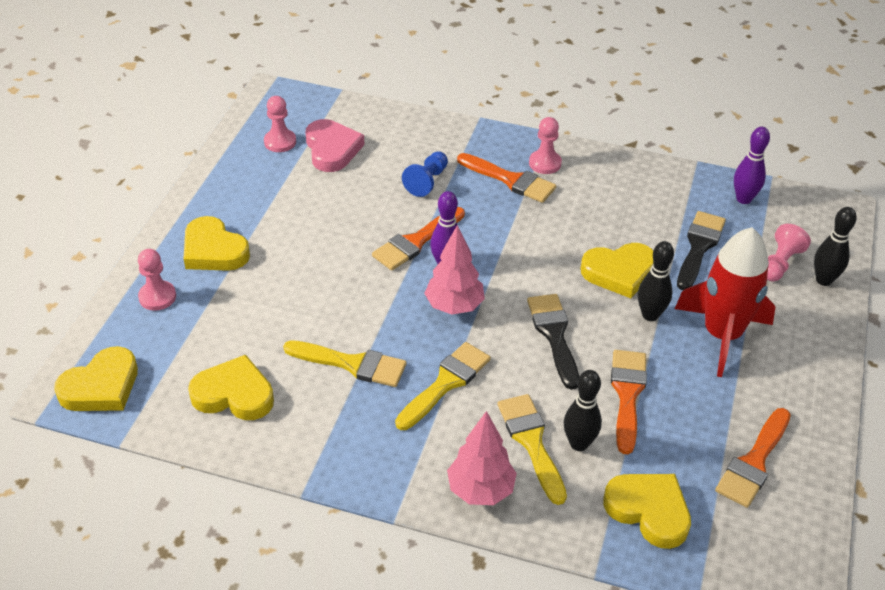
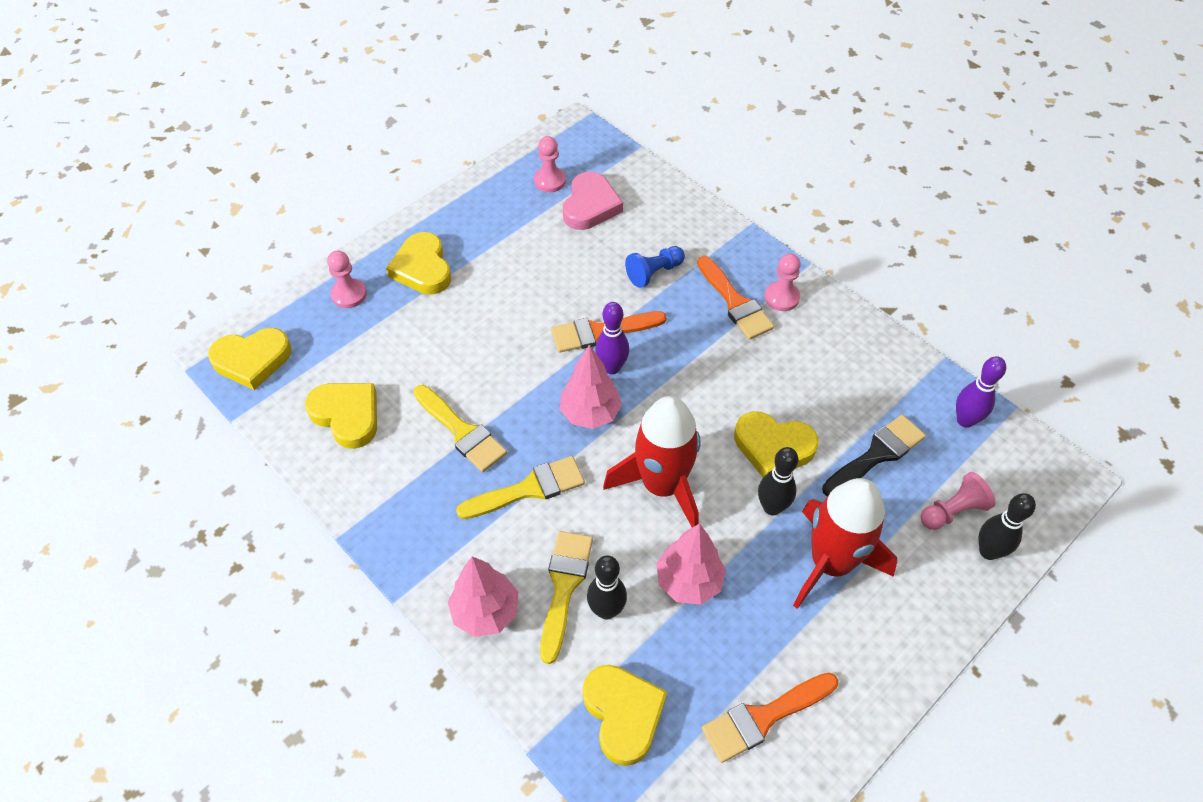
camera: 30 degrees right, 10 degrees up
(554, 335) = (662, 486): black brush -> red rocket
(627, 394) = (689, 581): orange brush -> pink tree

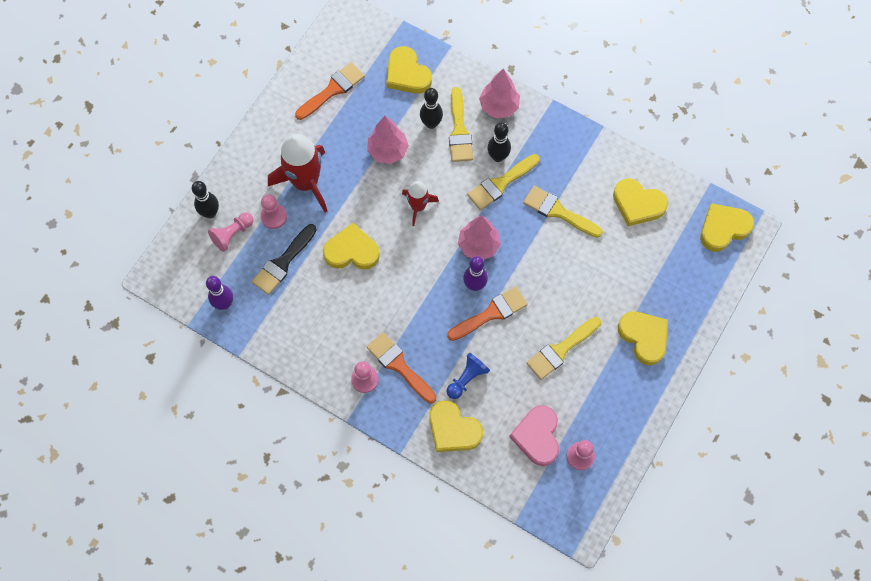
camera: 165 degrees right, 15 degrees up
(349, 294) = (686, 299): pink pawn -> pink pawn (273, 217)
(529, 276) = (560, 350): none -> yellow brush
(662, 486) = (418, 206): red rocket -> red rocket, size x0.56
(685, 230) = (453, 429): none -> yellow heart
(772, 507) = (346, 209): black bowling pin -> black bowling pin (498, 157)

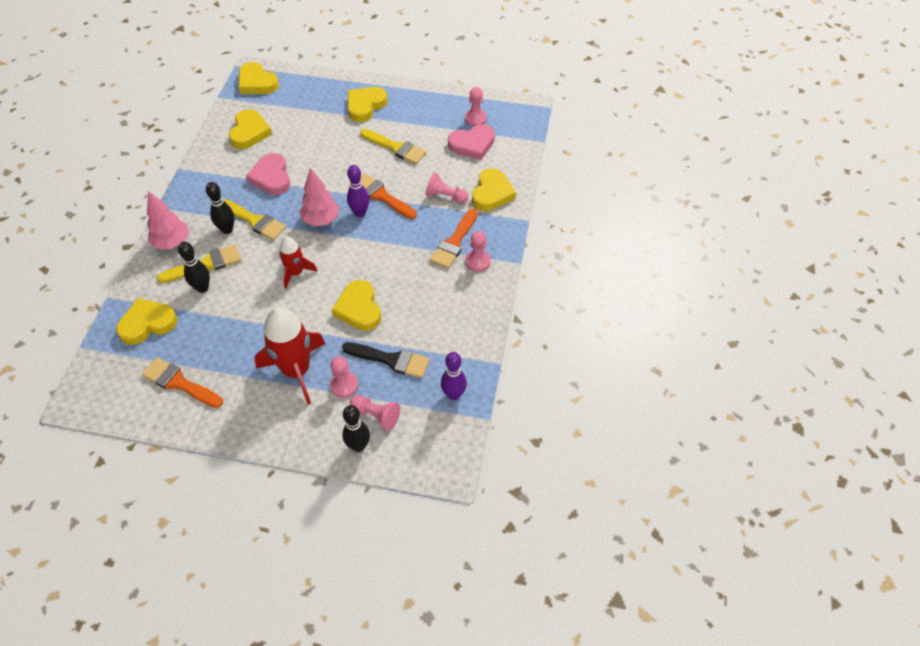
camera: 110 degrees left, 15 degrees down
(388, 151) = (242, 313): pink tree -> none
(407, 74) = (147, 323): yellow heart -> yellow heart turned 150 degrees counterclockwise
(467, 378) = (445, 196): blue pawn -> pink pawn
(558, 211) = (271, 177): yellow brush -> pink heart

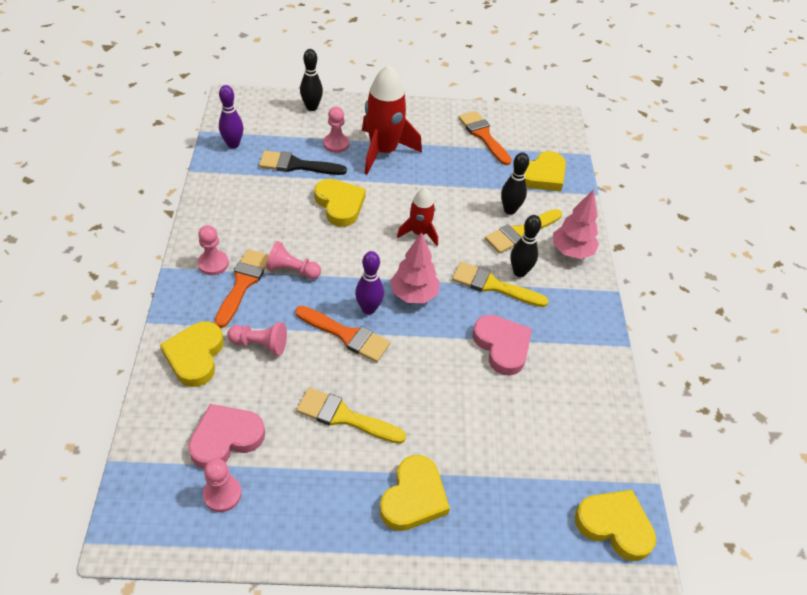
camera: 165 degrees right, 5 degrees down
(179, 383) = (483, 135): orange brush -> orange brush turned 135 degrees counterclockwise
(249, 132) = (570, 417): yellow heart -> none
(376, 415) = (301, 126): pink pawn -> pink pawn (292, 270)

